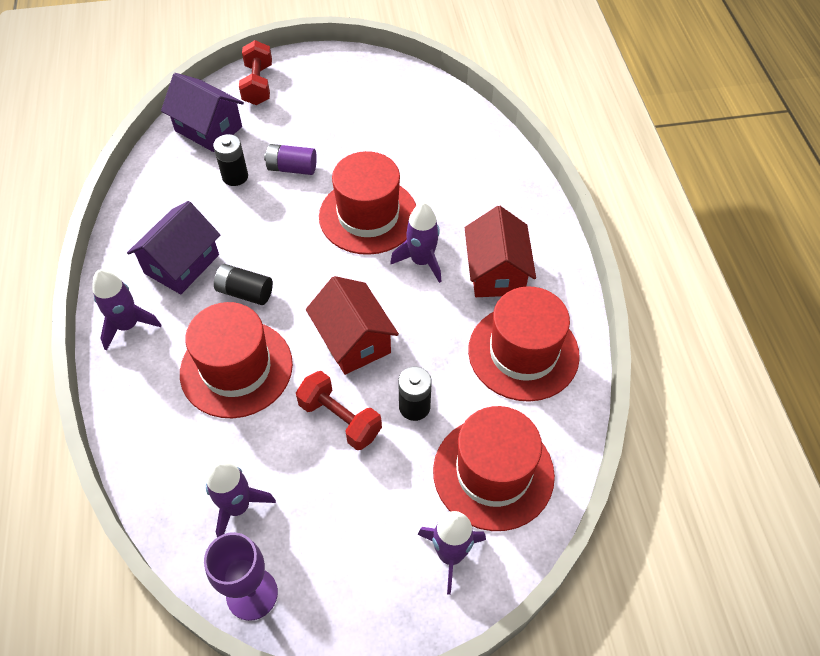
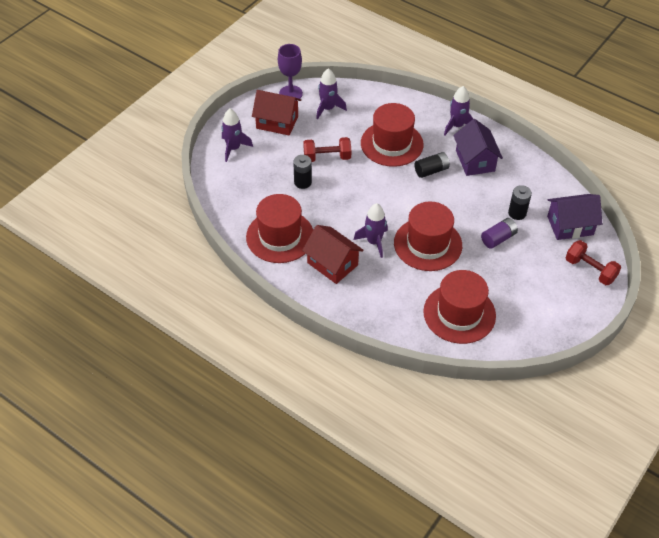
camera: 135 degrees right, 5 degrees down
(353, 340) = (359, 187): red house -> red house (277, 122)
(493, 472) = (245, 183): red hat -> red hat (459, 313)

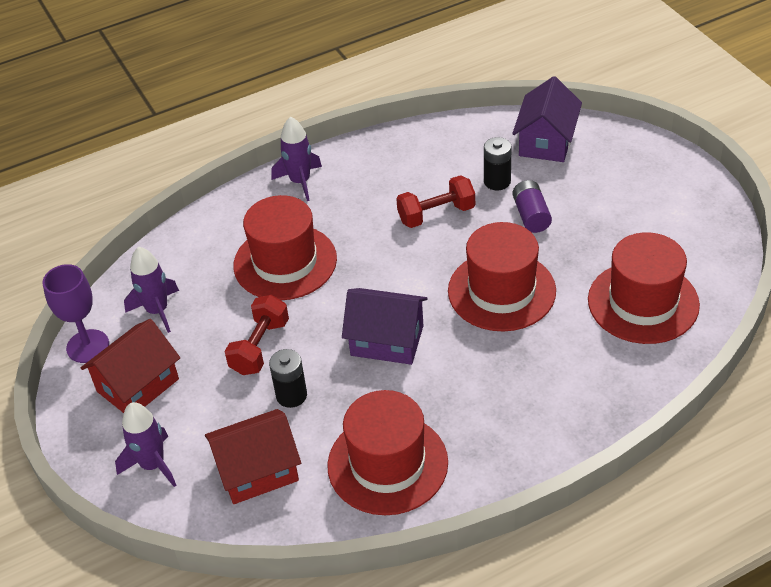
camera: 60 degrees left, 5 degrees down
(332, 264) = (480, 414): red house -> red house (257, 471)
(374, 242) = (464, 350): purple rocket -> none
(431, 170) = (366, 238): black battery -> none
(475, 161) = (378, 187): purple house -> purple house (387, 340)
(590, 270) = (628, 151): red dumbbell -> red dumbbell (436, 214)

